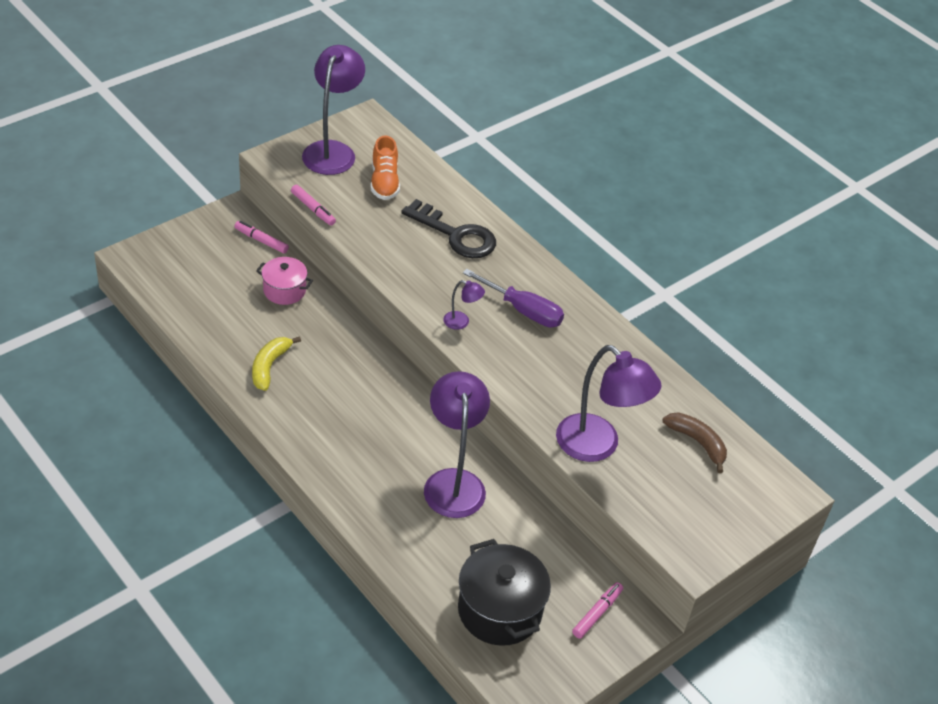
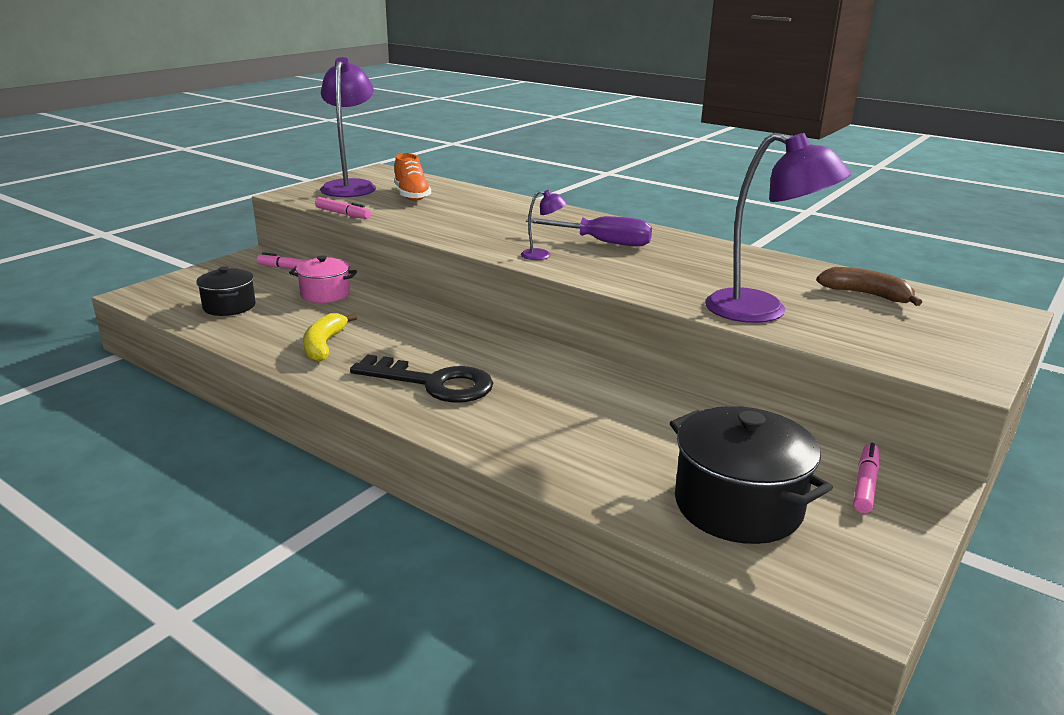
camera: 10 degrees left, 20 degrees down
(203, 293) = (229, 306): none -> black pot
(453, 482) = (595, 399): purple lamp -> none
(456, 235) = (502, 212): black key -> black key (433, 383)

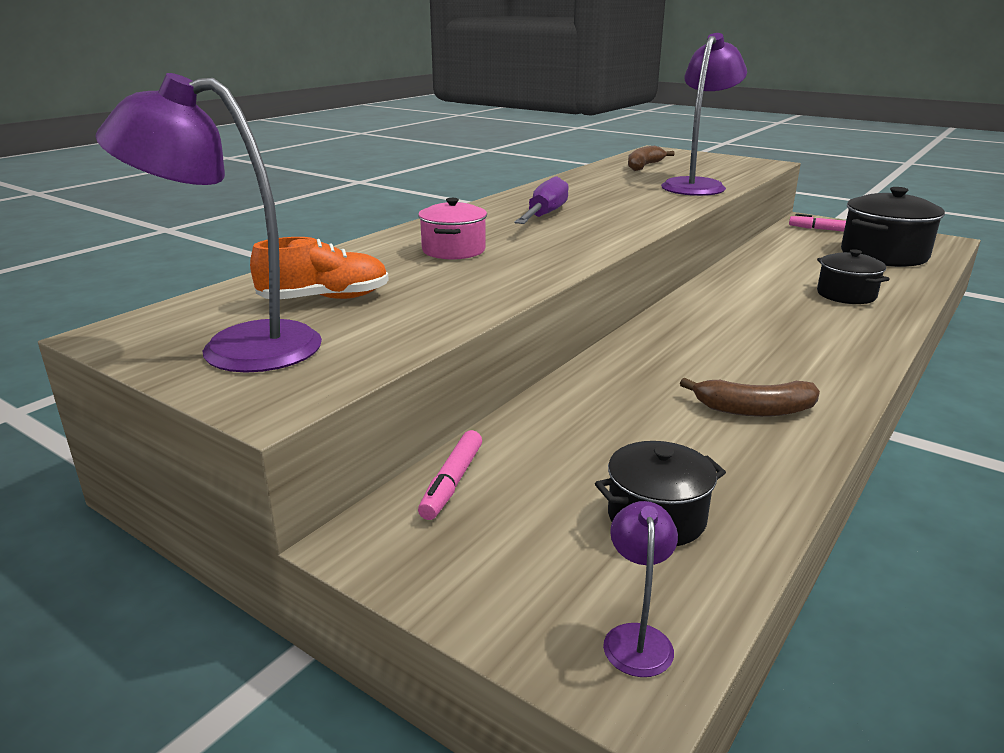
camera: 90 degrees left, 0 degrees up
(324, 345) = (754, 410): yellow banana -> brown banana
(325, 294) = (572, 430): pink pot -> pink pot (453, 250)
(343, 214) = (433, 338): pink marker -> none
(433, 383) = (801, 342): black key -> none
(542, 255) = (597, 234): purple lamp -> purple lamp (636, 638)
(559, 434) = (846, 295): none -> black pot

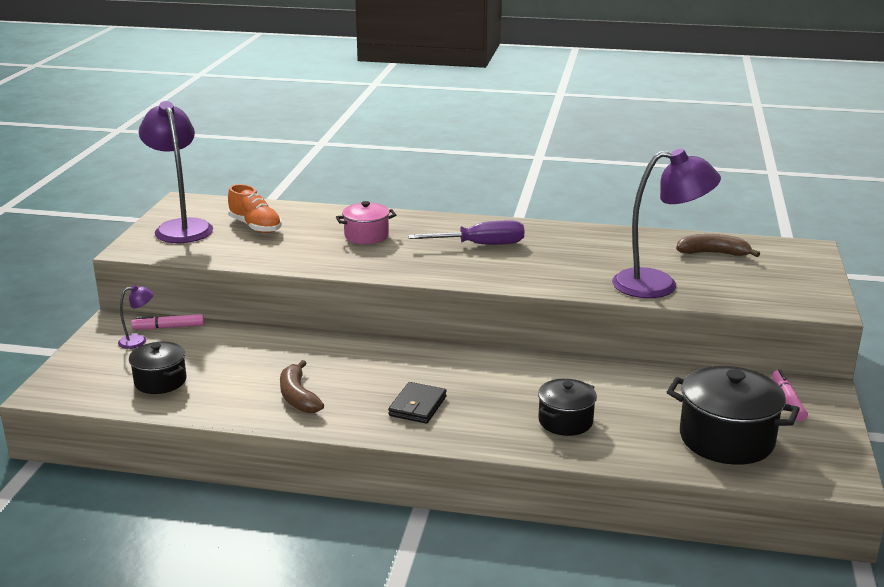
camera: 65 degrees right, 0 degrees up
(636, 638) = (70, 389): purple lamp -> purple lamp (138, 341)
(799, 347) = (417, 406): none -> black wallet

